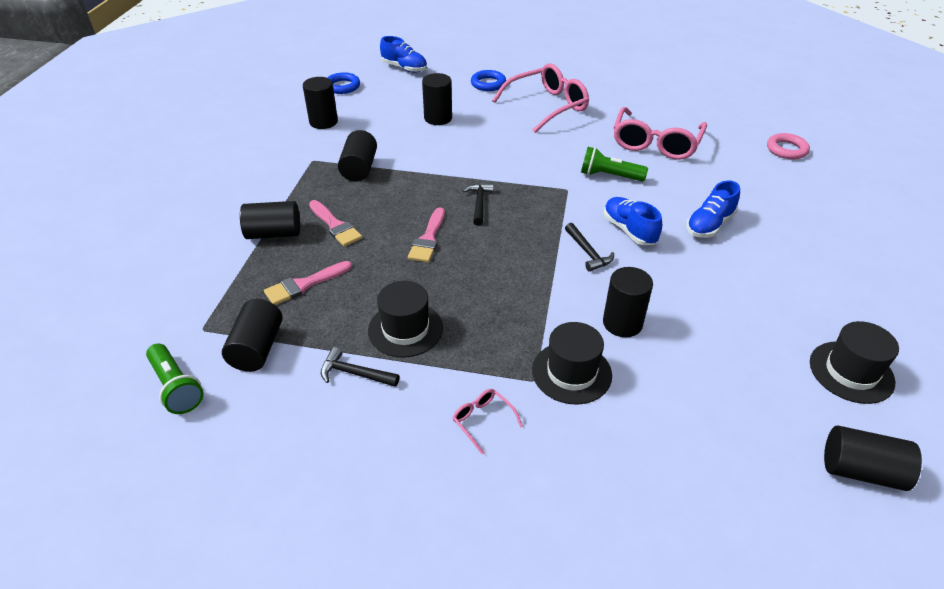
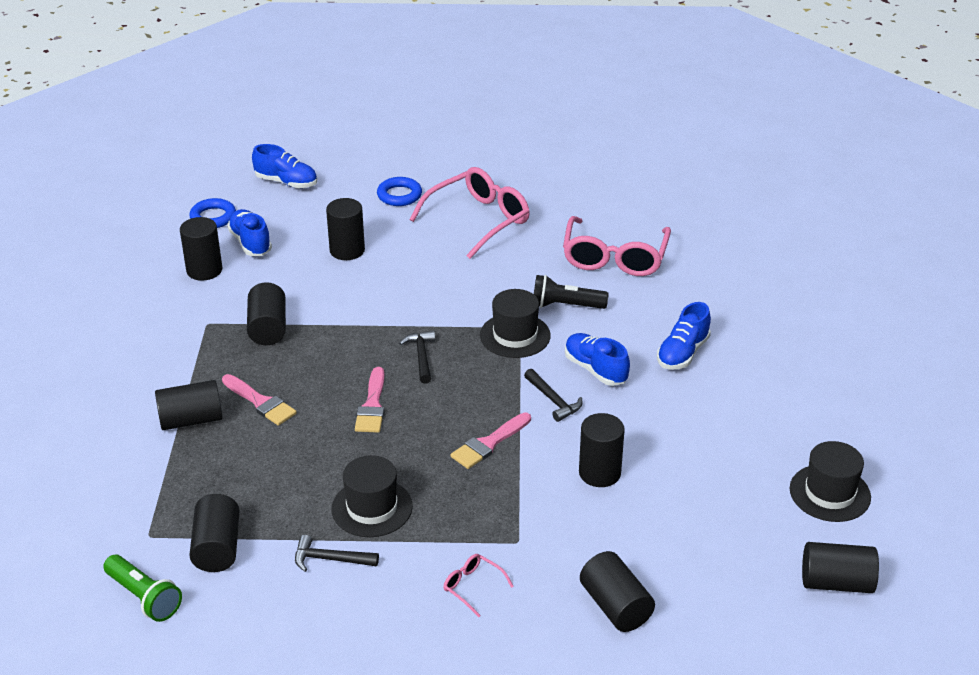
camera: 10 degrees left, 5 degrees down
(304, 285) = (246, 474): pink brush -> pink brush (489, 443)
(365, 106) = (250, 243): none -> blue shoe
(571, 372) = (554, 529): black hat -> black hat (515, 335)
(609, 176) = (565, 305): green flashlight -> black flashlight
(623, 463) = (615, 606): none -> black cylinder
(786, 150) = (765, 250): pink ring -> none

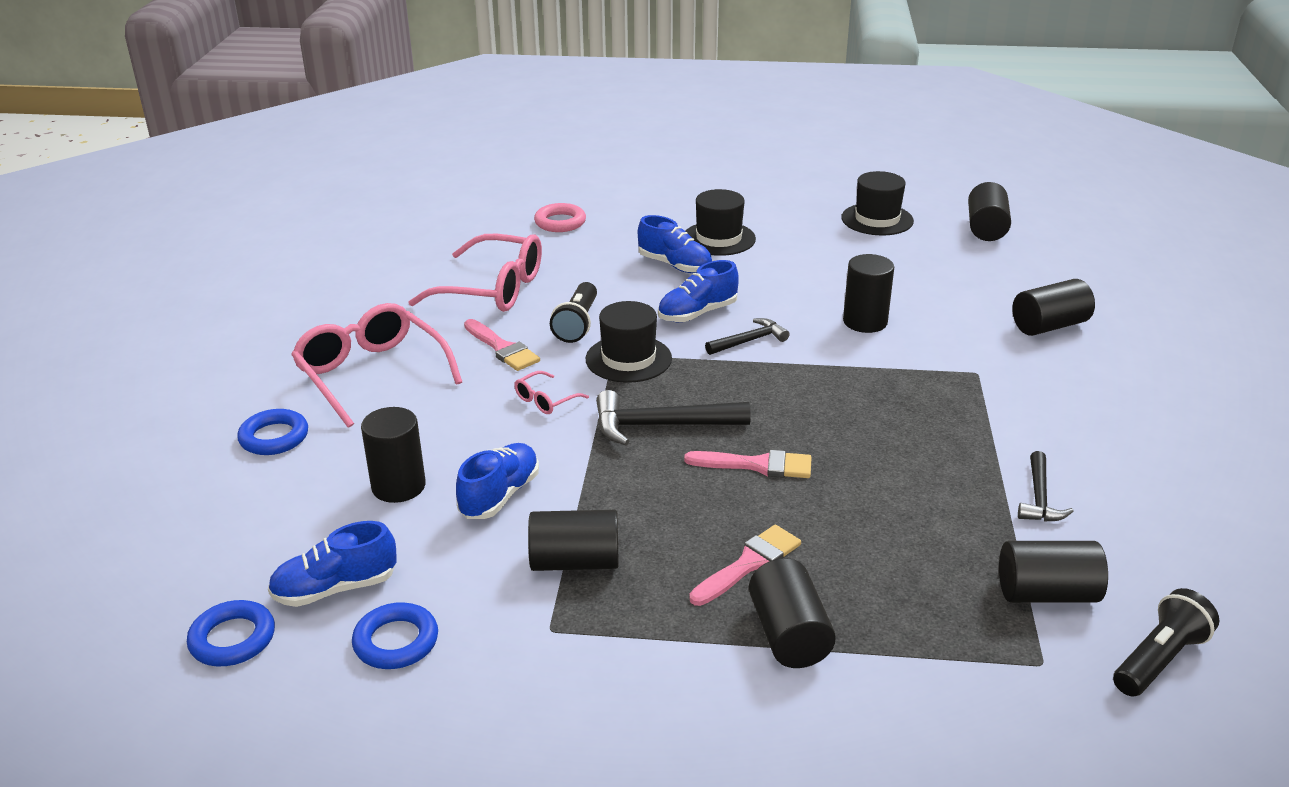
camera: 85 degrees left, 5 degrees down
(144, 597) = (1159, 659): green flashlight -> black flashlight
(204, 270) = (396, 641): black cylinder -> blue ring
(286, 182) = (168, 552): blue shoe -> blue shoe (500, 496)
(372, 508) = (945, 466): black hat -> black hat (719, 239)
(421, 357) = (661, 426): black hammer -> black hammer, size x1.63
(473, 587) = (1050, 402): pink glasses -> pink glasses (545, 400)
(489, 443) = (824, 384): pink brush -> pink brush (502, 348)
(750, 281) = (560, 222): none -> pink ring

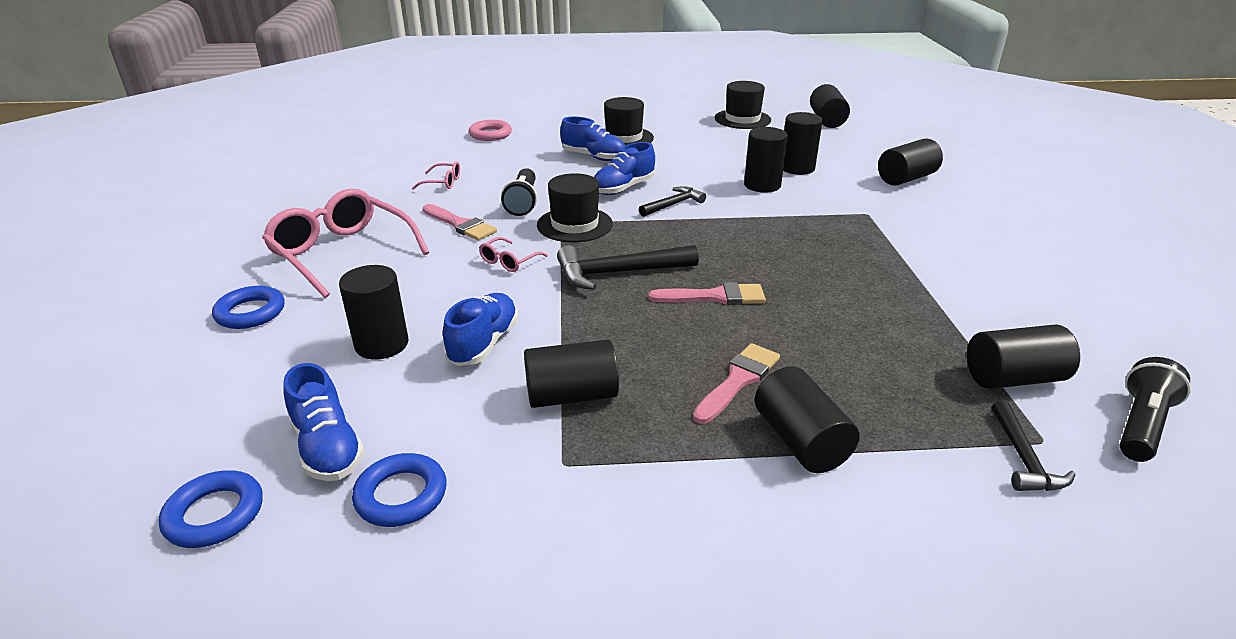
camera: 10 degrees left, 0 degrees up
(335, 588) = (327, 448): blue shoe -> blue shoe turned 90 degrees counterclockwise
(492, 289) = (442, 182): pink glasses -> pink glasses, size x0.44
(917, 300) = (797, 168): none -> black cylinder
(1039, 498) = (965, 301): black hammer -> black hammer (1023, 458)

